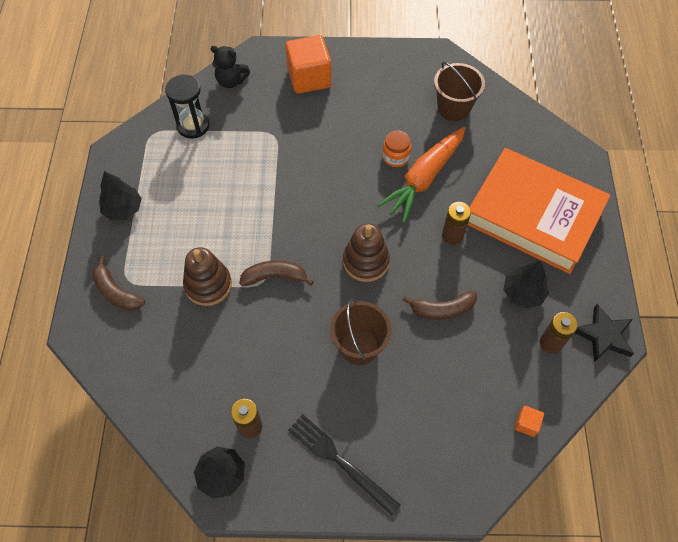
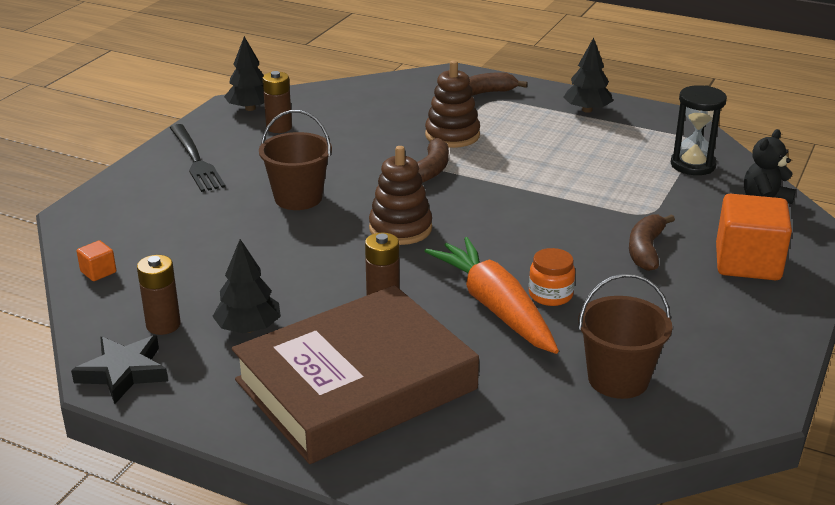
camera: 115 degrees right, 30 degrees down
(340, 461) = (195, 160): black fork -> black fork turned 90 degrees clockwise
(442, 309) = (288, 261): brown banana -> brown banana (645, 250)
(533, 215) = (356, 385): orange book -> brown book

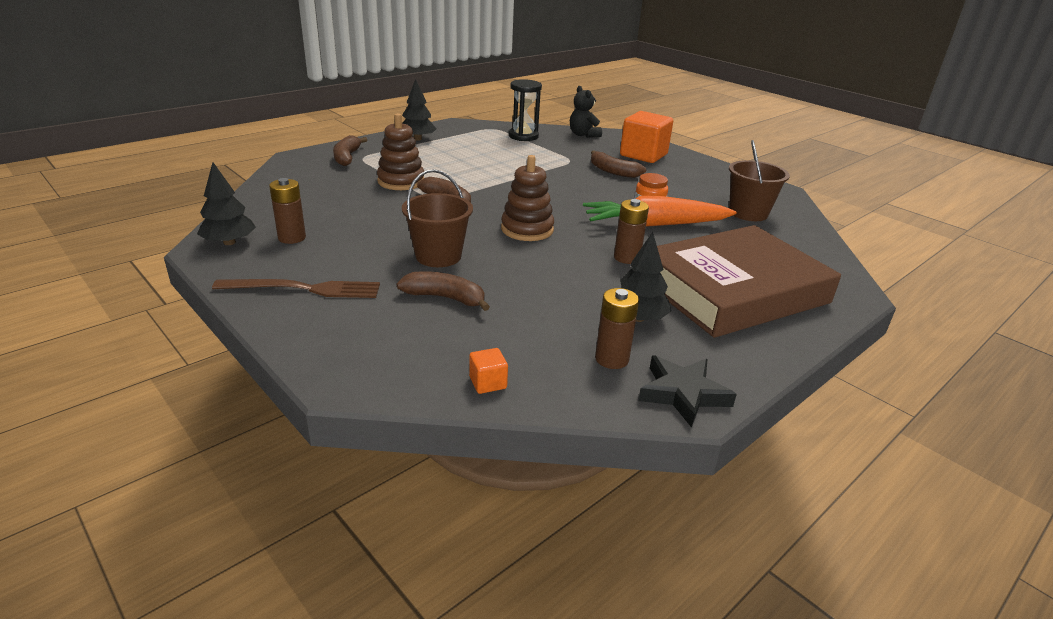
camera: 70 degrees left, 0 degrees up
(195, 160) = (304, 289): black fork -> brown fork
(221, 221) = (445, 298): none -> brown banana
(356, 385) = (733, 290): brown book -> brown book turned 75 degrees clockwise

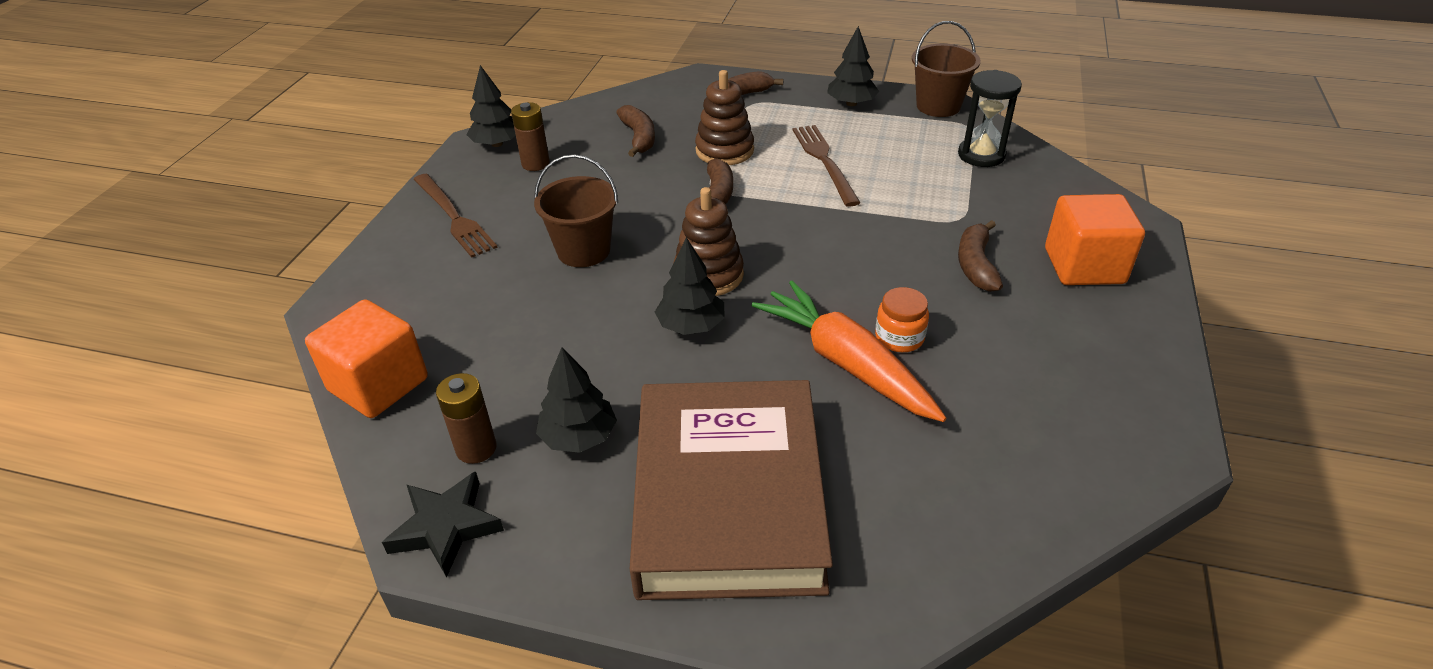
camera: 60 degrees right, 10 degrees up
(445, 298) = (505, 293): brown banana -> brown banana (639, 137)
(464, 165) = (824, 161): none -> brown fork
(488, 383) = (378, 384): orange cube -> orange cube, size x2.30
(570, 250) = (691, 325): none -> black tree
(583, 135) = (1070, 191): black teddy bear -> none
(627, 258) = (721, 374): brown battery -> none
(733, 290) = (728, 497): brown book -> brown book turned 60 degrees clockwise
(748, 213) = (1013, 439): brown bucket -> brown bucket (938, 106)

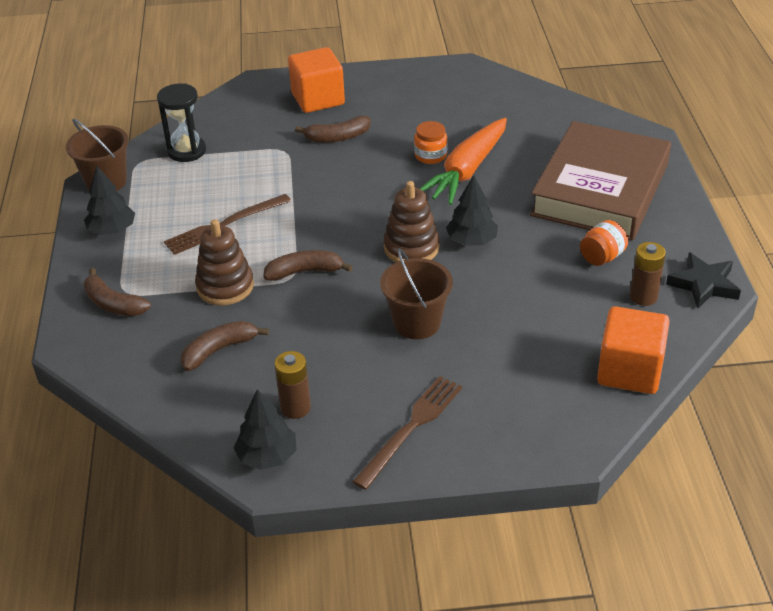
camera: 110 degrees left, 0 degrees up
(579, 437) = (602, 257): black tree -> orange jar
(728, 497) = (600, 190): brown book -> brown book turned 45 degrees counterclockwise

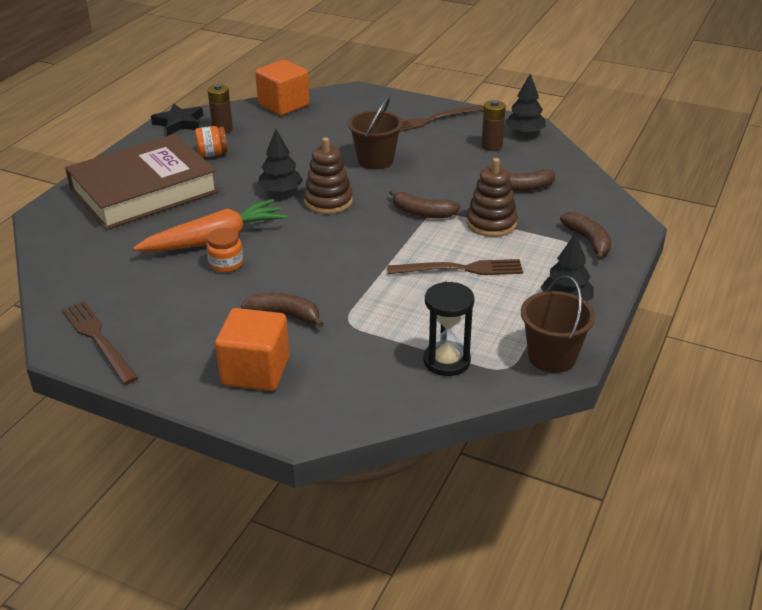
camera: 150 degrees left, 5 degrees down
(449, 78) = (98, 339): none -> brown fork

